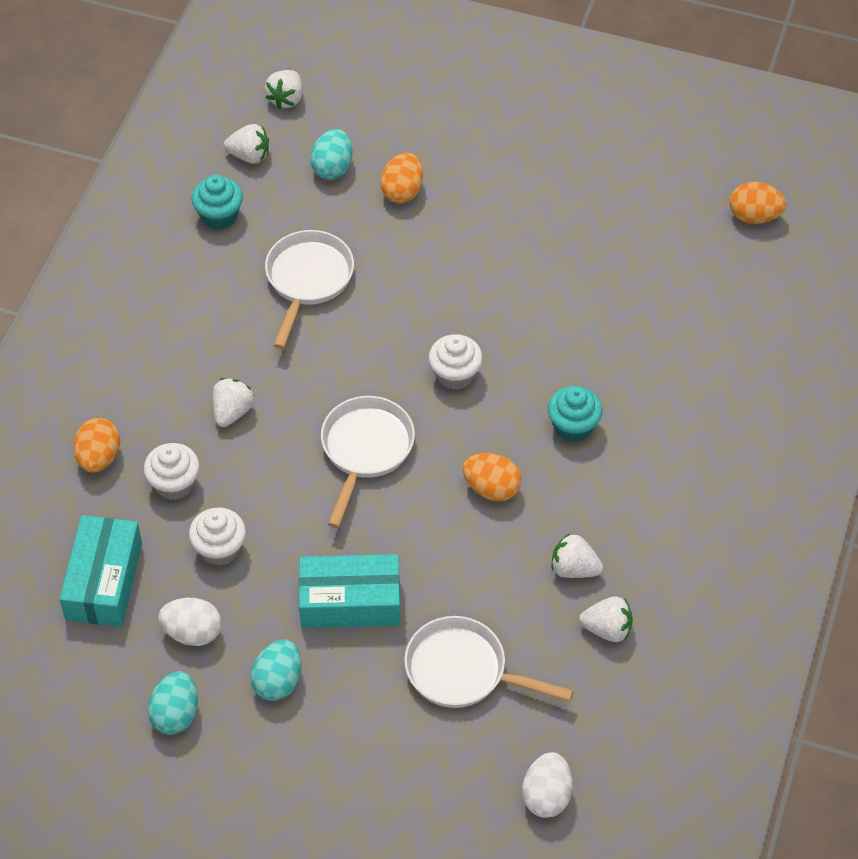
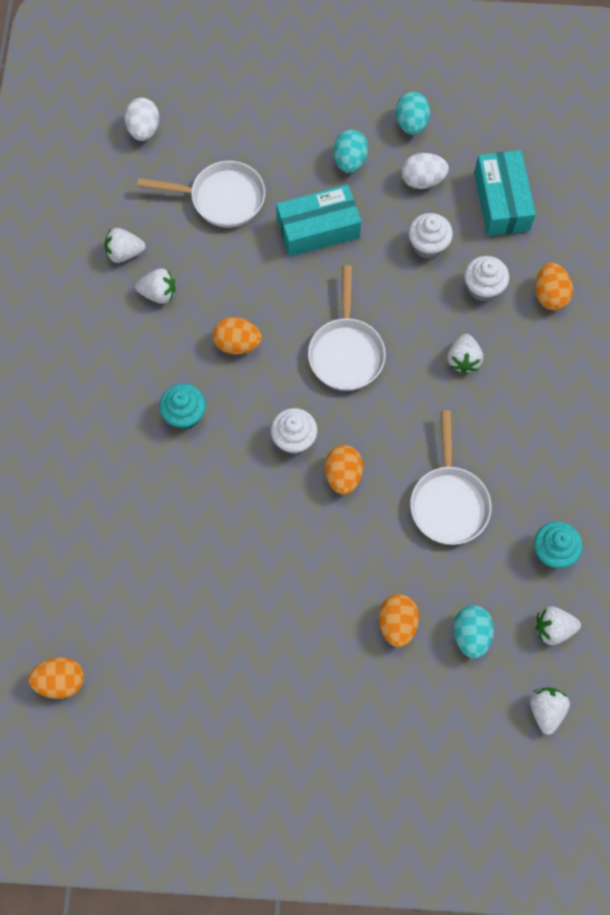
camera: 165 degrees right, 15 degrees up
(412, 328) = (343, 475): none -> orange egg

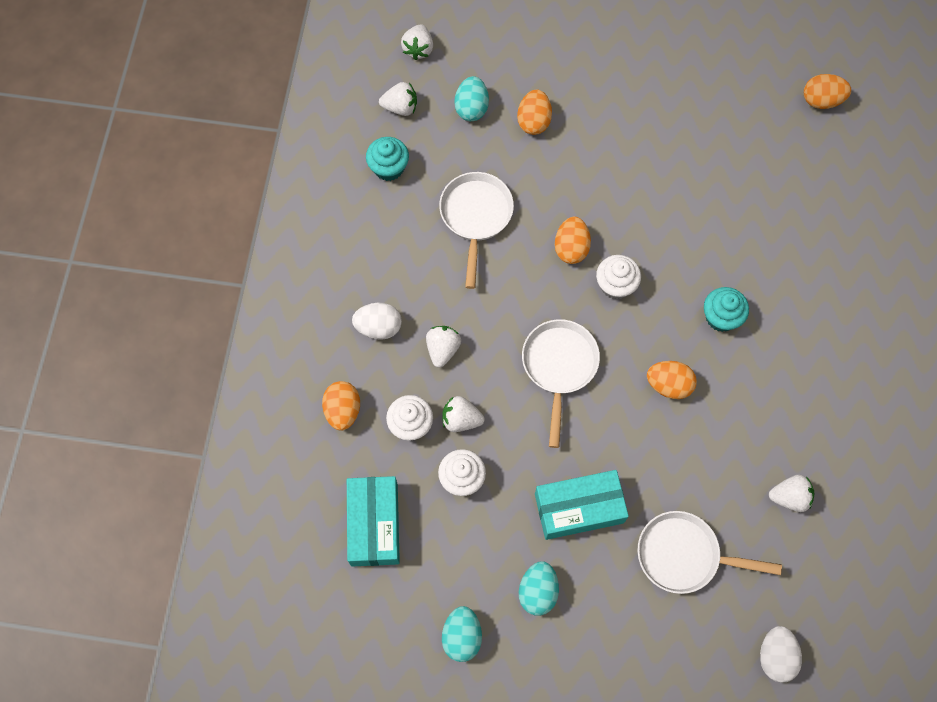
camera: 175 degrees left, 0 degrees up
(158, 293) = (751, 447): white strawberry -> white strawberry (461, 419)
(422, 180) = (458, 559): white egg -> white egg (378, 327)

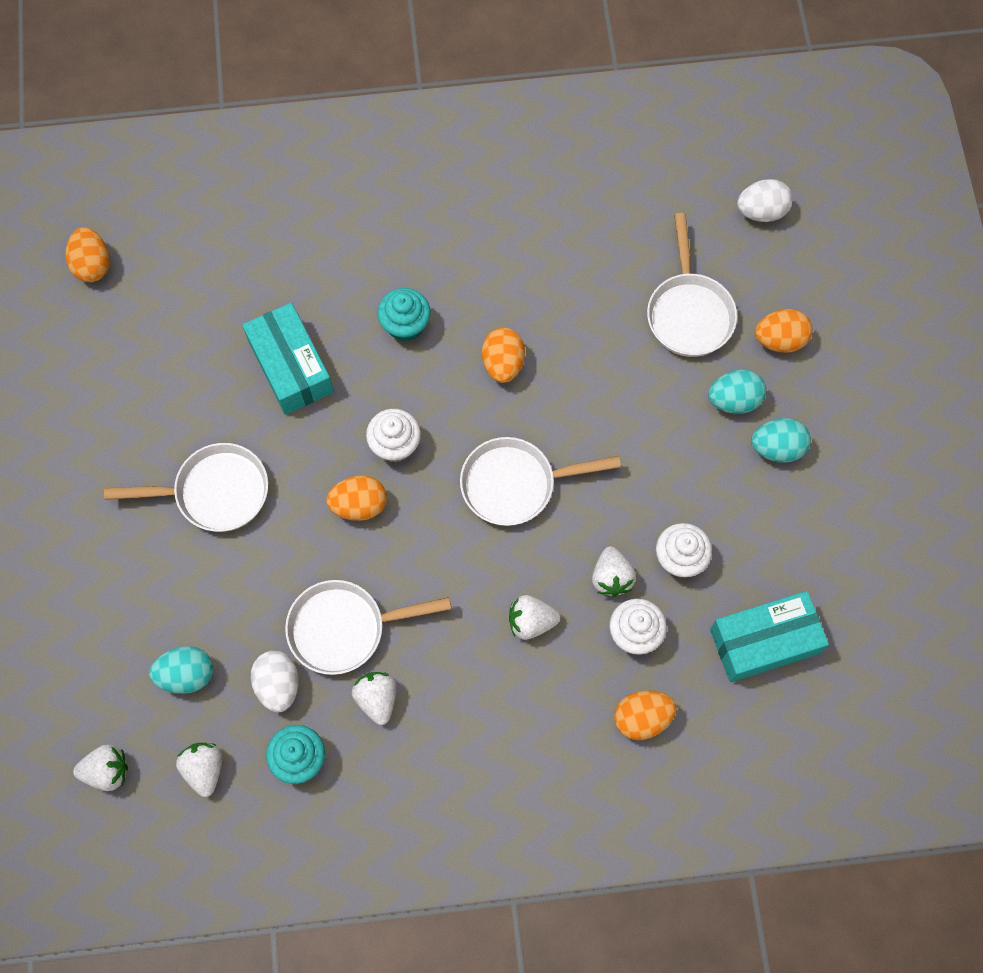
camera: 105 degrees left, 0 degrees up
(378, 327) = (524, 707): white egg -> white egg (278, 685)
(462, 636) = (851, 513): turquoise egg -> turquoise egg (734, 400)
(533, 121) = (190, 591): orange egg -> orange egg (780, 340)
(579, 508) = (673, 426): turquoise box -> turquoise box (290, 366)
(607, 151) = (214, 492): none -> white pan
(789, 497) = (593, 224): white strawberry -> white strawberry (377, 699)

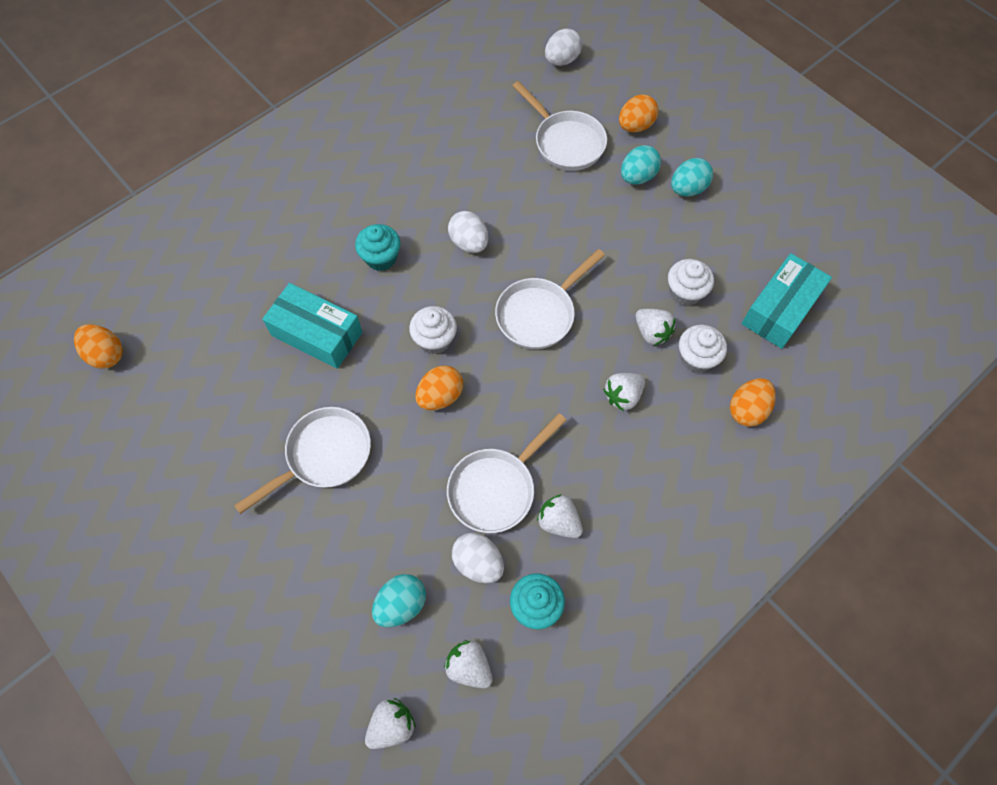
camera: 35 degrees left, 5 degrees down
(503, 364) = (469, 243): orange egg -> white egg

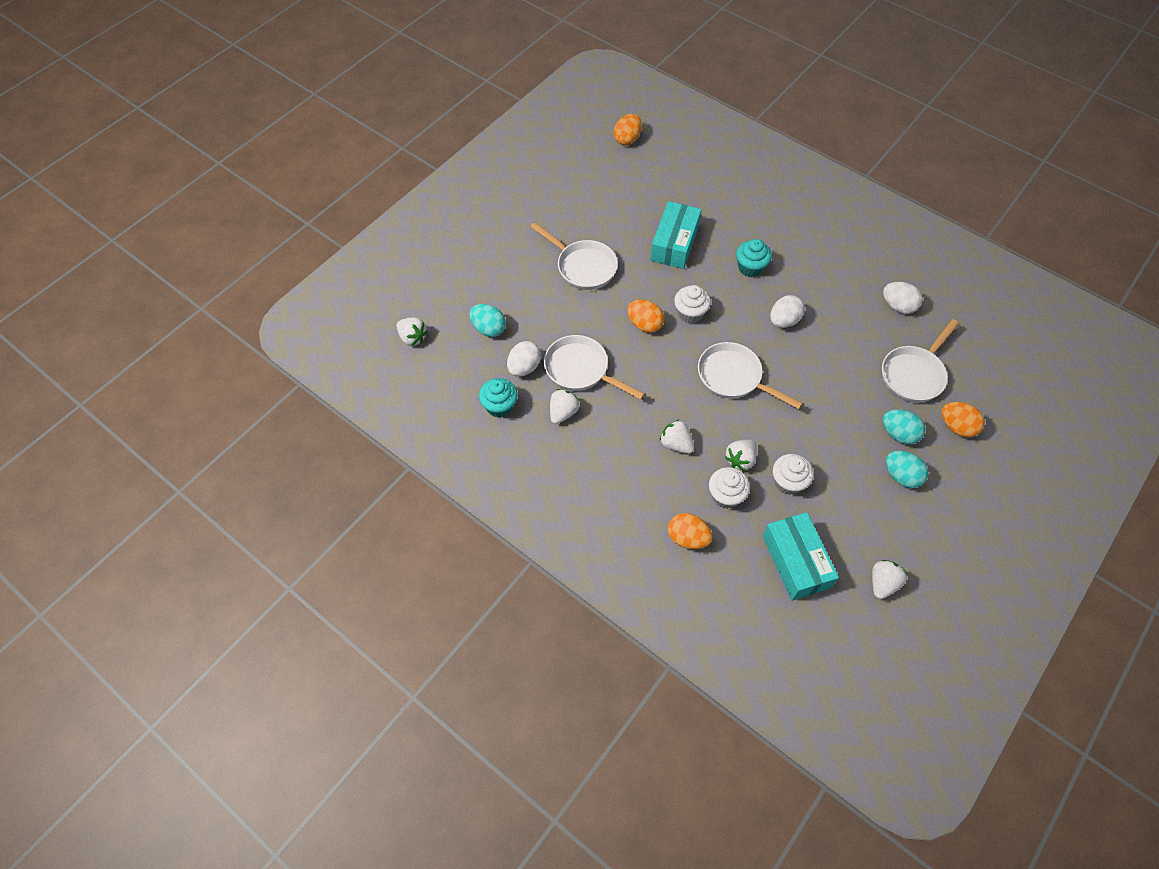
camera: 80 degrees right, 5 degrees down
(469, 667) = (453, 373): white strawberry -> white strawberry (882, 583)
(562, 60) = (1008, 359): white egg -> white egg (898, 306)
(780, 309) = (796, 561): turquoise box -> turquoise box turned 45 degrees clockwise

